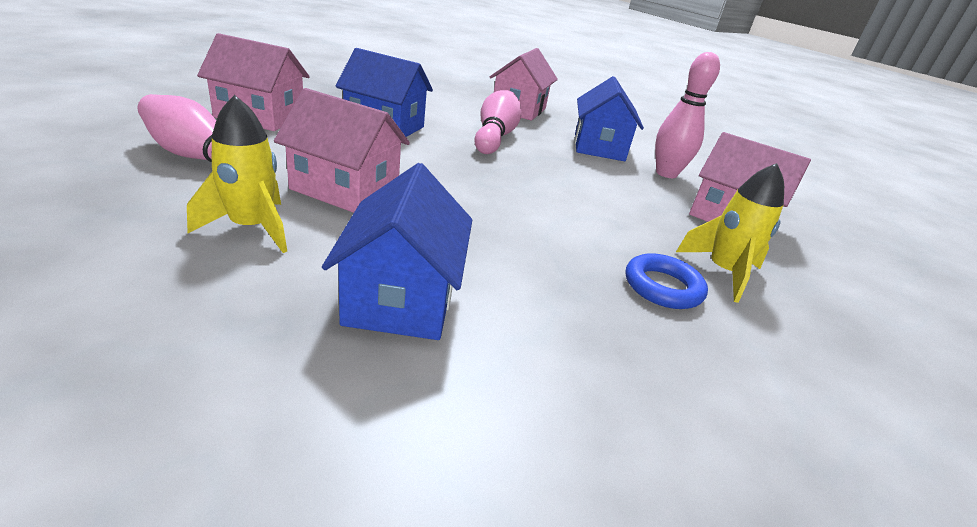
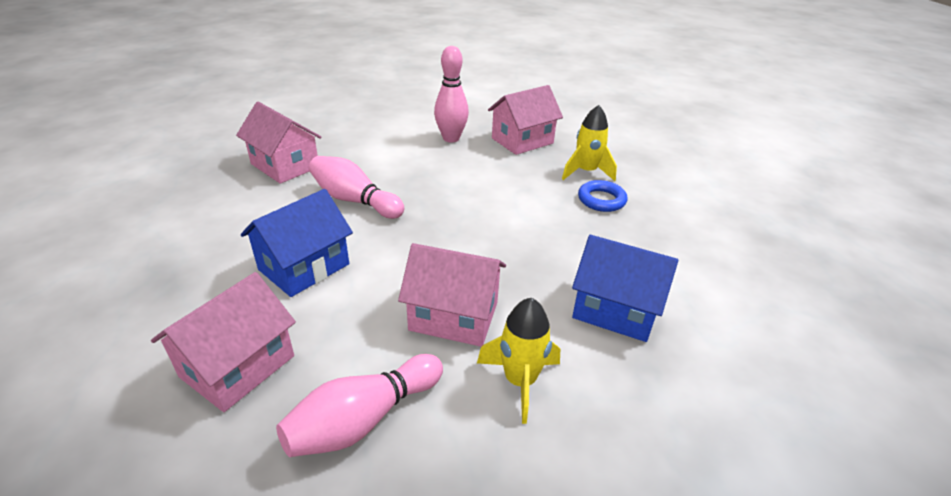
camera: 65 degrees left, 5 degrees up
(345, 189) = (454, 316): pink house -> pink house turned 60 degrees clockwise
(598, 147) = (393, 151): blue house -> none

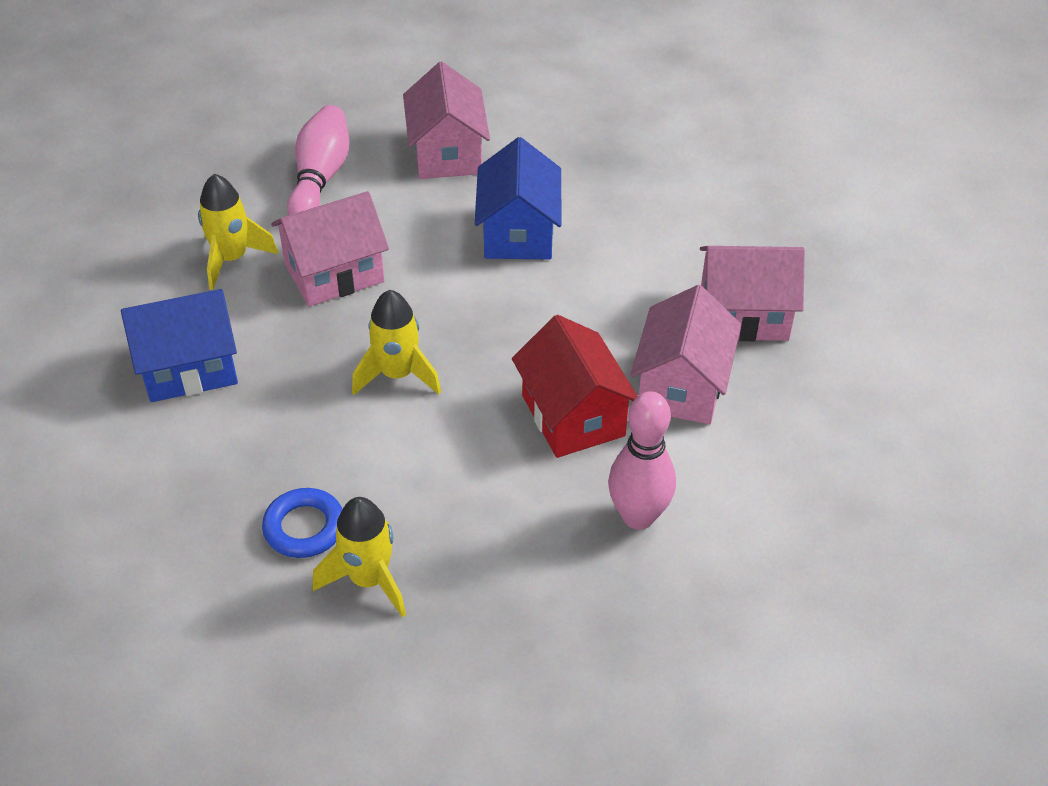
camera: 140 degrees right, 10 degrees up
(354, 200) = (589, 323): pink bowling pin -> none
(425, 174) = (573, 416): none -> red house
(485, 233) = (397, 374): none -> yellow rocket
(522, 141) = (532, 594): pink house -> pink house (681, 386)

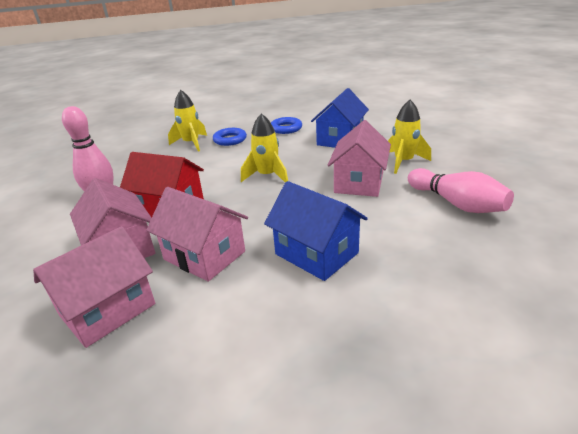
camera: 135 degrees right, 15 degrees down
(185, 476) = (286, 128): none -> blue ring
(447, 153) = (443, 263): pink house -> pink house (204, 255)

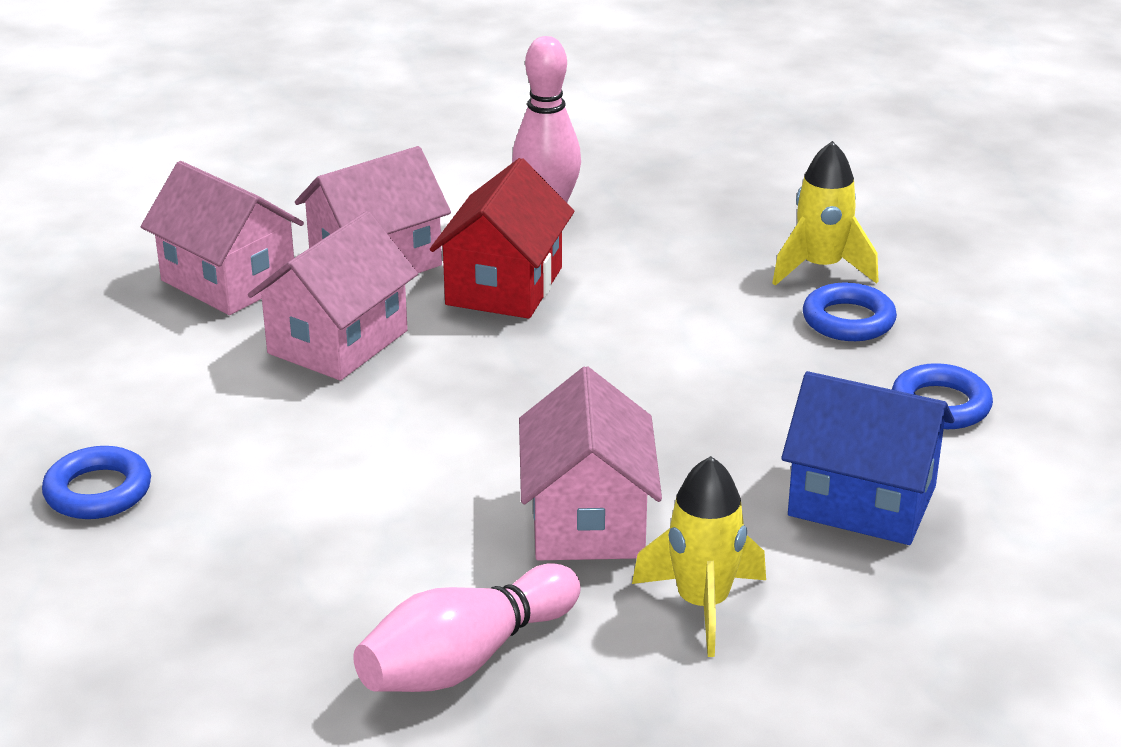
camera: 85 degrees right, 0 degrees up
(267, 176) = (631, 389): yellow rocket -> none
(316, 253) = (316, 456): blue house -> none
(358, 341) = (98, 491): none -> blue ring
(359, 182) = (587, 520): pink house -> pink house turned 75 degrees clockwise

